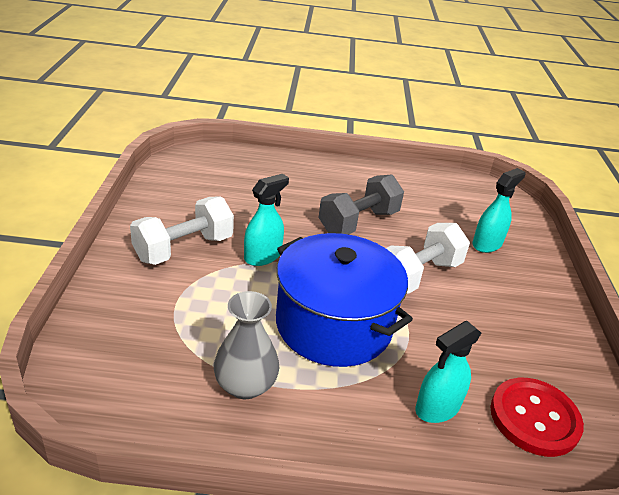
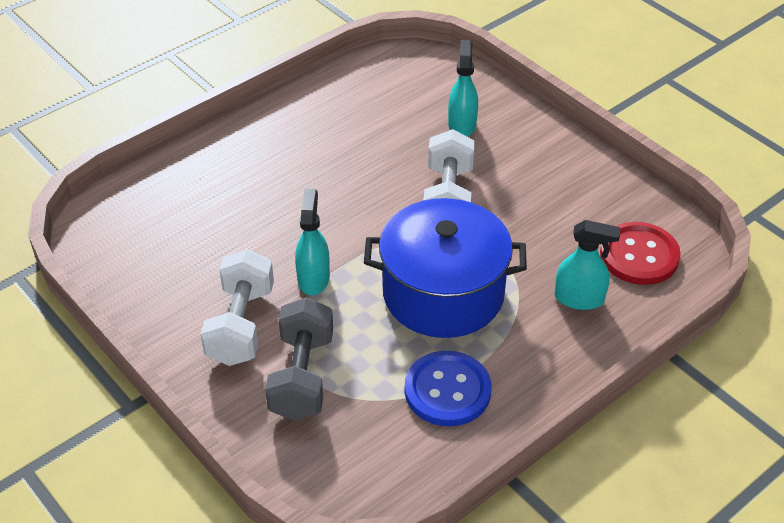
camera: 40 degrees left, 10 degrees up
(245, 385) = (447, 390): grey vase -> blue button
(358, 222) = (342, 181): grey dumbbell -> grey dumbbell (302, 376)
(437, 408) = (579, 298): turquoise spray bottle -> turquoise spray bottle turned 90 degrees counterclockwise

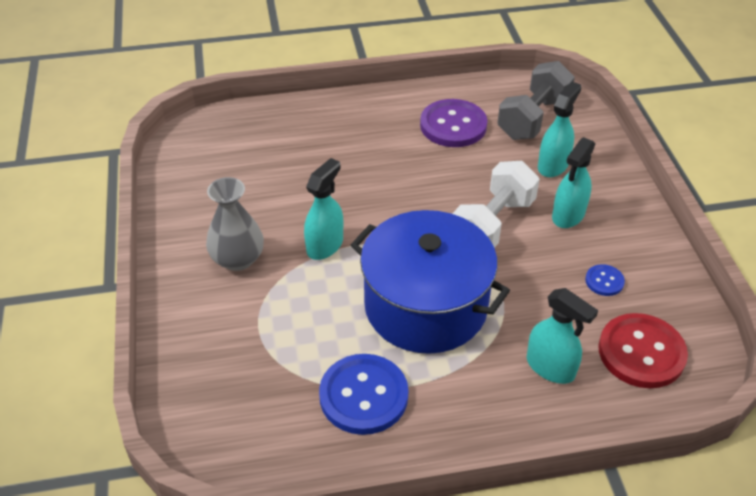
camera: 30 degrees right, 0 degrees up
(241, 325) = (238, 259): white dumbbell -> grey vase
(302, 376) = (252, 324): grey dumbbell -> grey dumbbell (533, 118)
(347, 120) = (453, 125): none -> purple button
(505, 165) = (568, 215): none -> turquoise spray bottle
(572, 209) = (604, 281): none -> blue button

